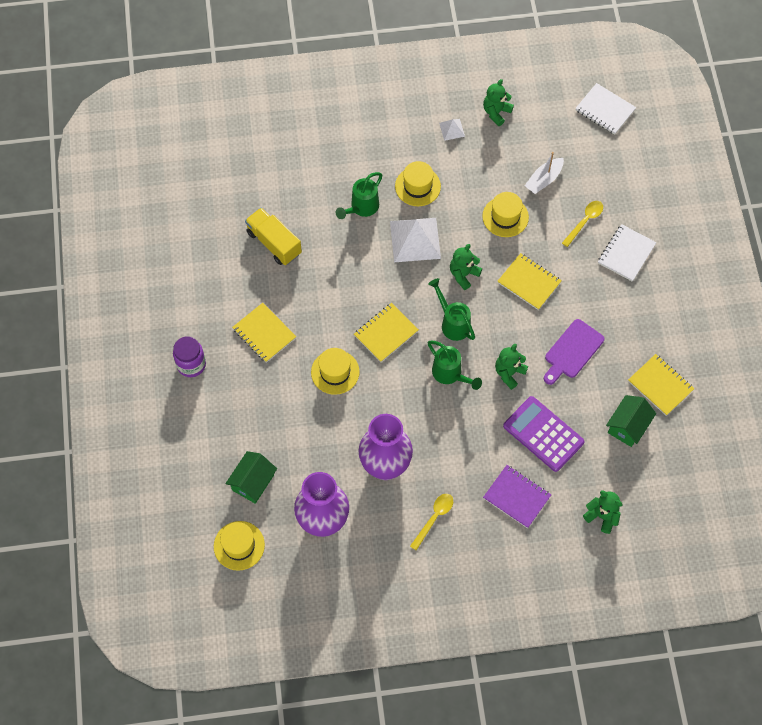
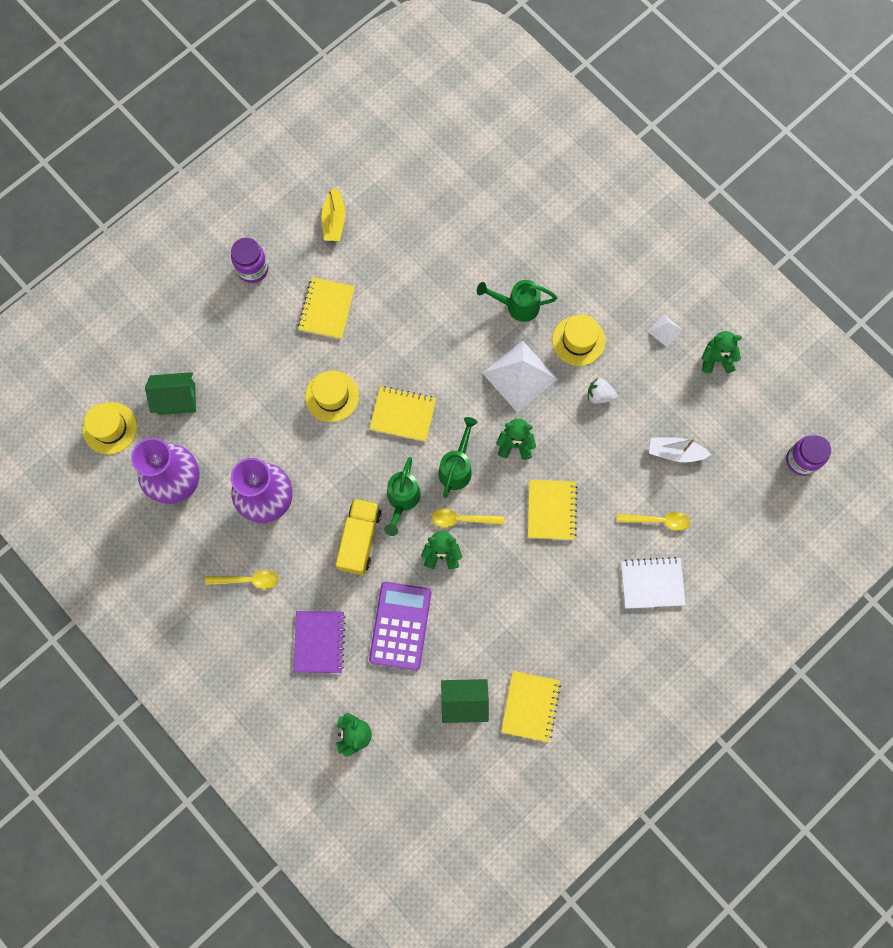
camera: 55 degrees right, 10 degrees up
(198, 285) = (334, 221): none -> yellow boat
(274, 243) = (423, 255): yellow truck -> yellow truck (359, 539)
(468, 199) = (599, 395): none -> white strawberry
(493, 344) = (462, 519): none -> yellow spoon
(505, 217) = (606, 442): yellow hat -> none
(572, 351) = (507, 598): purple cutting board -> none
(605, 110) = (801, 460): white notebook -> purple jar

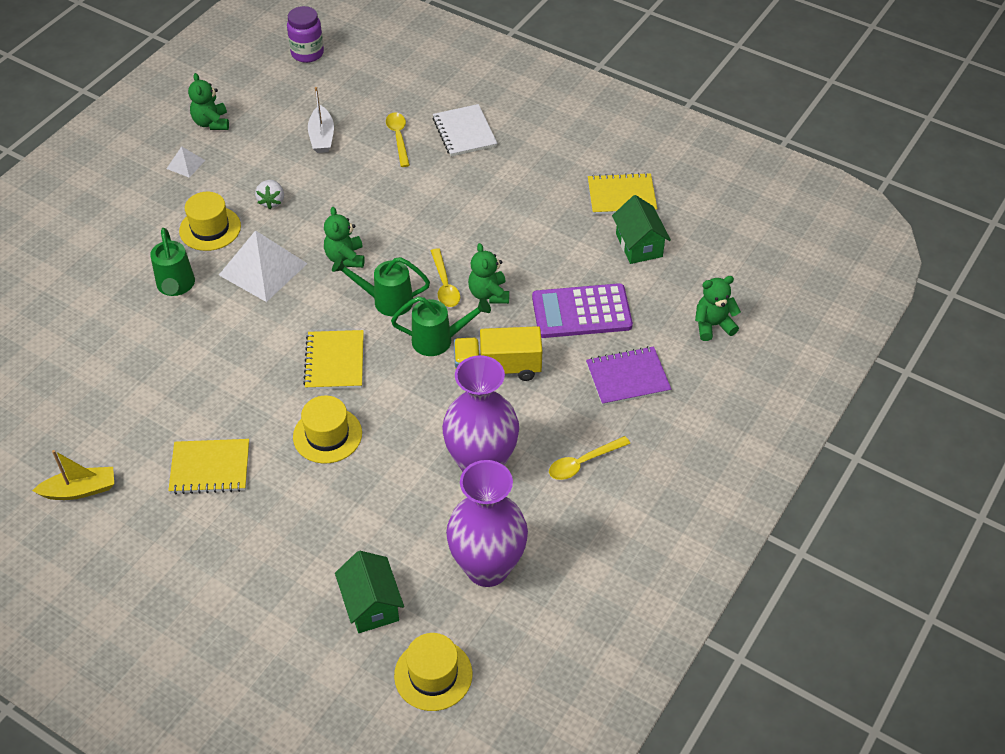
camera: 105 degrees left, 25 degrees down
(248, 580) = (583, 463): yellow spoon -> yellow spoon turned 105 degrees counterclockwise
(253, 269) = (164, 565): purple jar -> none
(551, 510) = (412, 216): yellow notebook -> none

